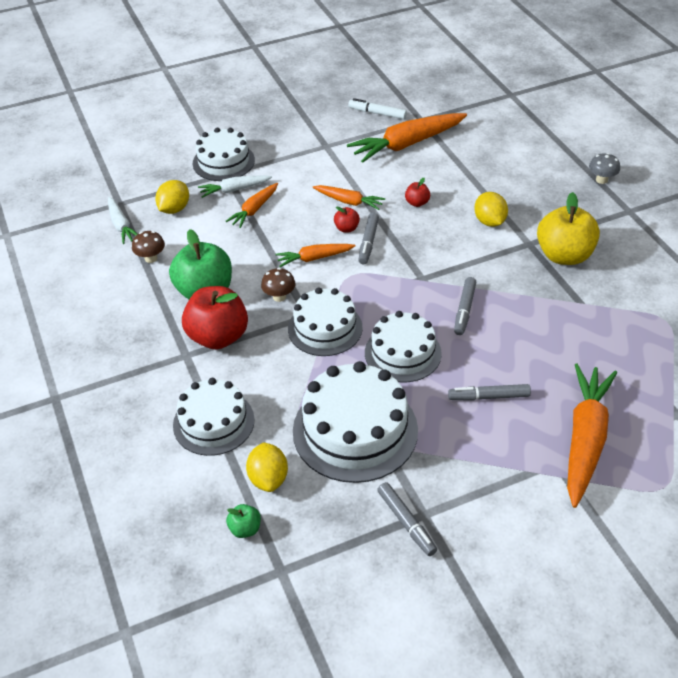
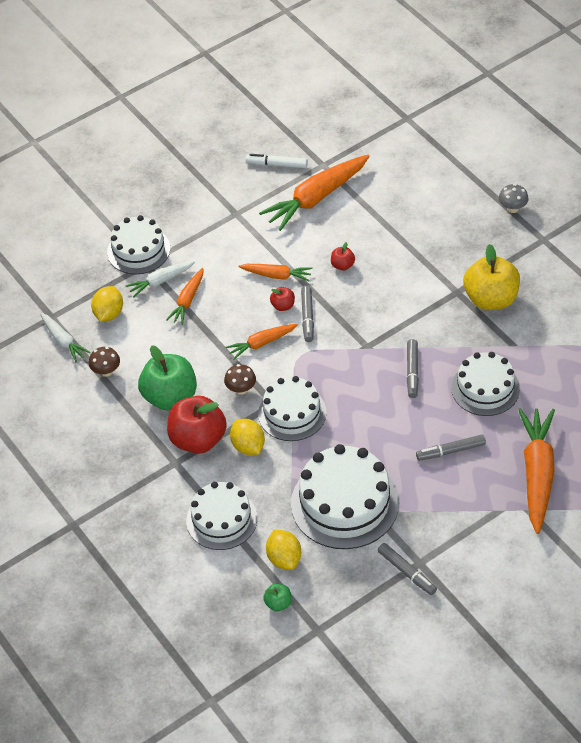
camera: 10 degrees left, 5 degrees up
(402, 353) = (367, 424): white cake -> white cake (485, 388)
(489, 221) = (416, 274): yellow lemon -> yellow lemon (248, 446)

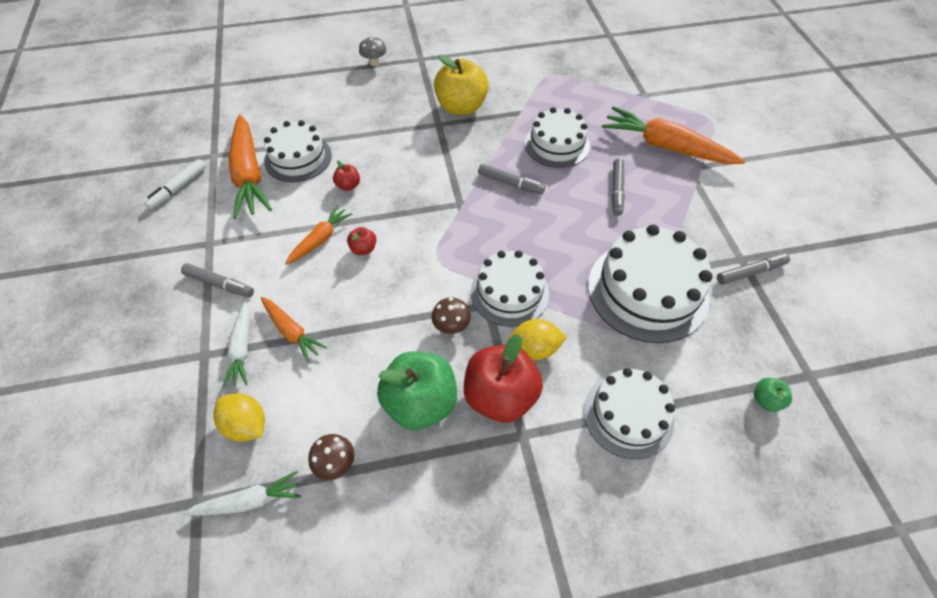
camera: 70 degrees left, 5 degrees up
(138, 250) = (176, 354): white cake -> white cake (298, 158)
(261, 343) = (400, 285): orange carrot -> none
(284, 558) = (704, 371): yellow lemon -> none
(307, 317) = (393, 235): grey marker -> grey marker (219, 284)

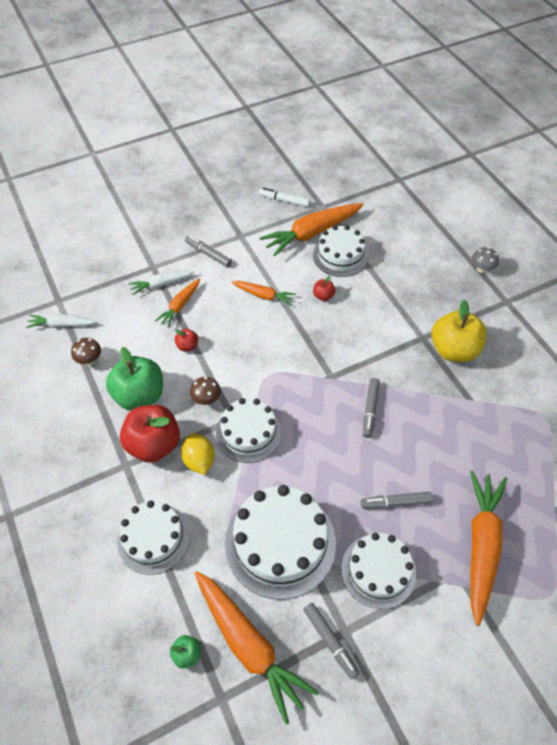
camera: 75 degrees right, 0 degrees up
(219, 284) = (208, 254): grey marker -> grey marker turned 120 degrees clockwise
(246, 425) = (108, 306): yellow lemon -> none
(249, 501) = (61, 325): white carrot -> white carrot turned 120 degrees clockwise
(363, 249) = (263, 324): red apple -> red apple (187, 346)
(557, 144) = (438, 439): white cake -> white cake (378, 570)
(755, 340) = (249, 645): none -> orange carrot

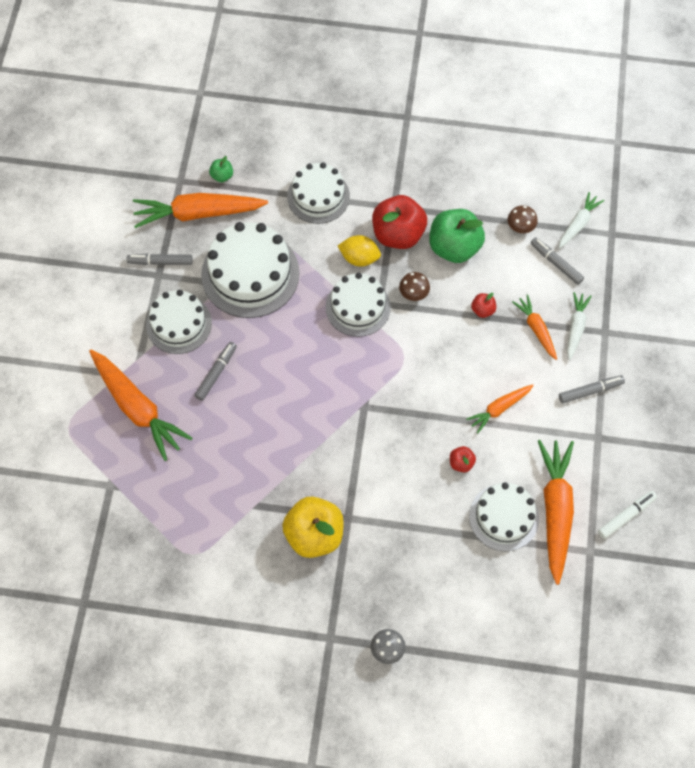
camera: 125 degrees right, 10 degrees up
(370, 410) = (308, 414): grey marker -> grey marker (556, 263)

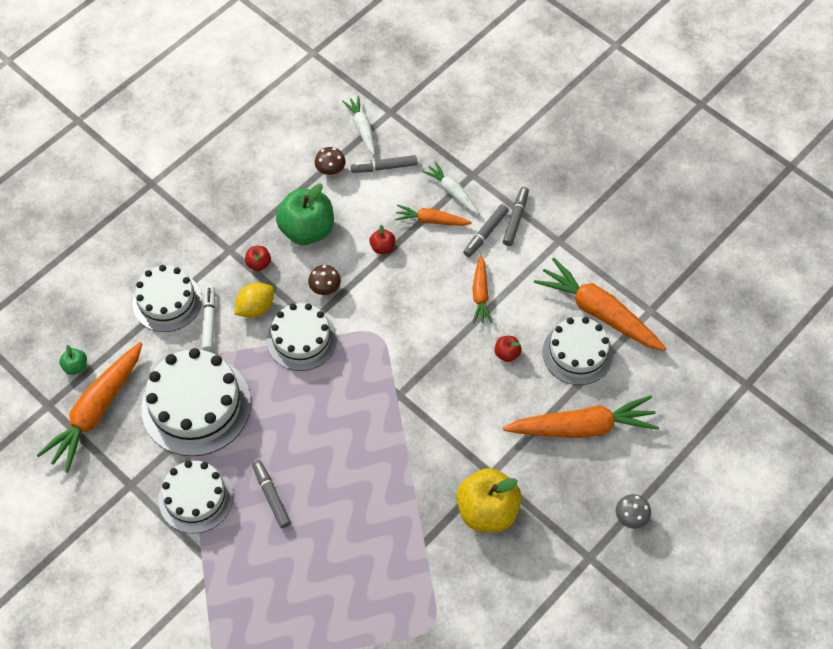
camera: 55 degrees left, 5 degrees down
(138, 408) = (252, 587): orange carrot -> orange carrot (583, 427)
(160, 262) = (118, 475): grey marker -> grey marker (485, 233)
(398, 234) = (259, 264): red apple -> red apple, size x0.45
(626, 516) = (639, 266): white marker -> white marker (209, 321)

